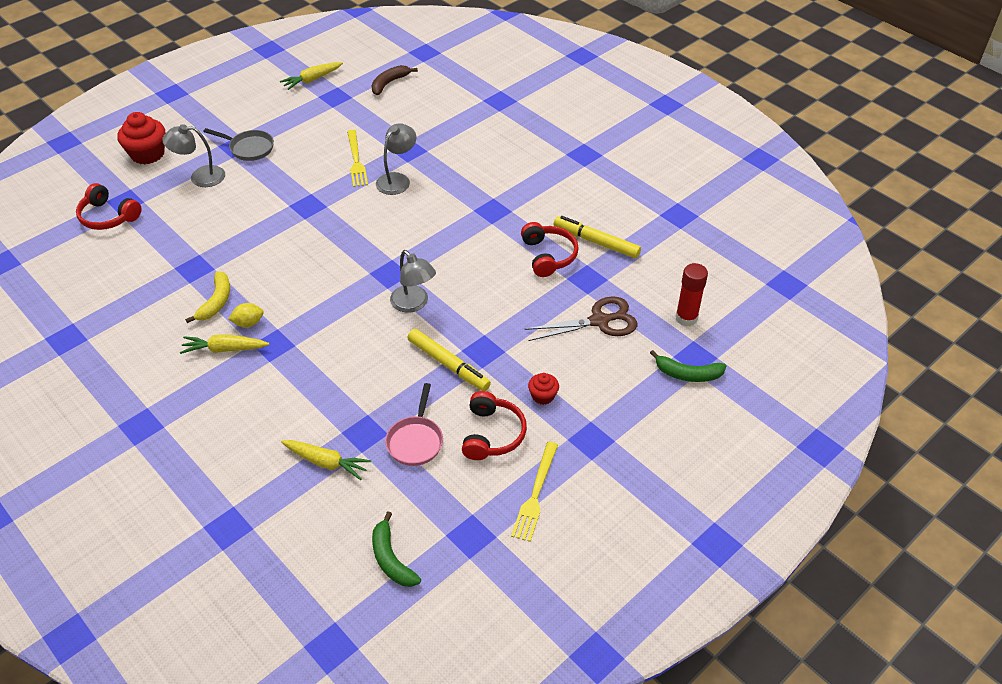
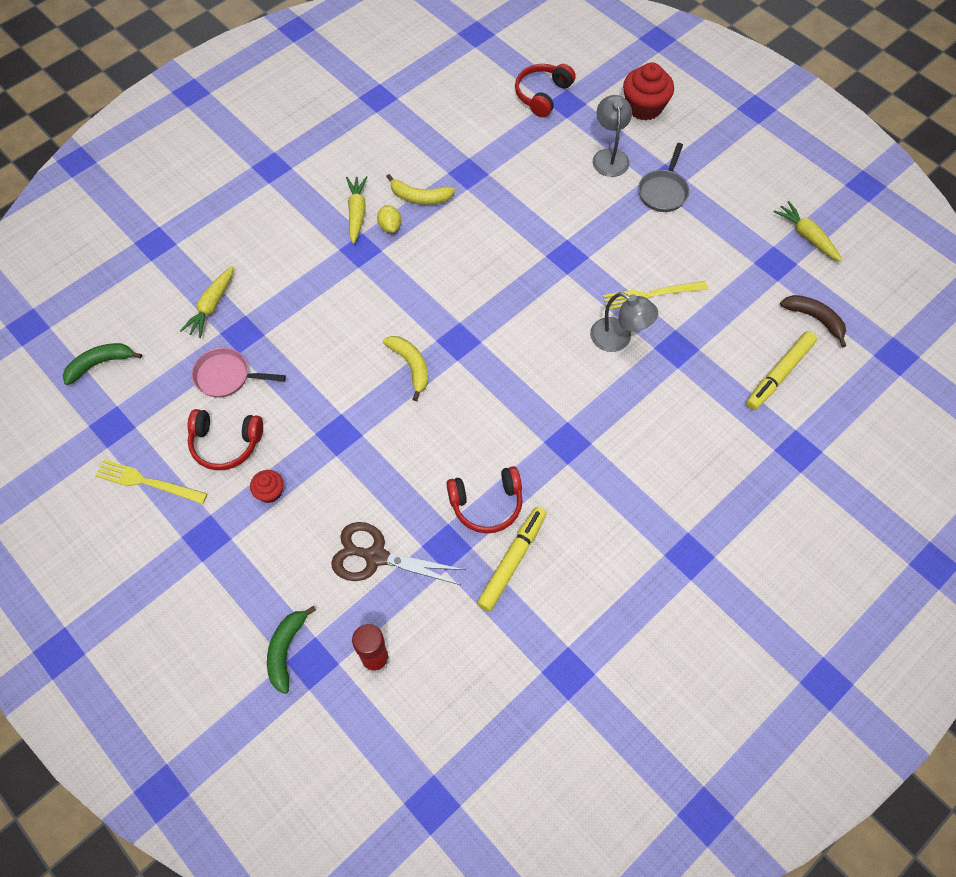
camera: 90 degrees right, 15 degrees up
(414, 304) = (411, 366): grey lamp -> yellow banana
(448, 365) = (321, 402): yellow marker -> yellow marker (779, 374)
(599, 321) = (375, 556): brown scissors -> brown scissors turned 120 degrees clockwise

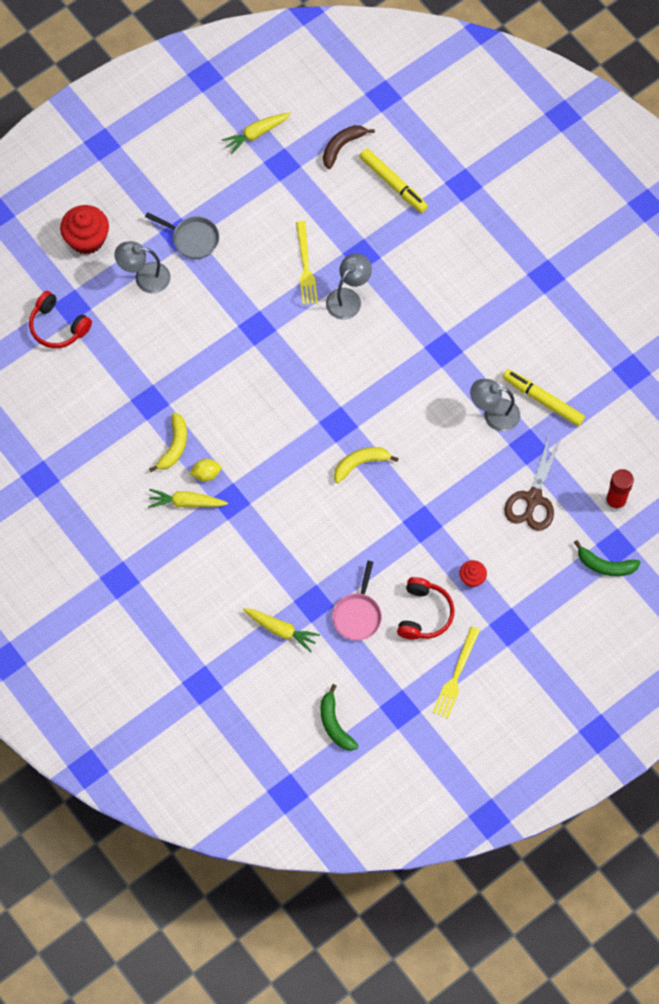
camera: 85 degrees left, 5 degrees up
(487, 504) = (494, 414): red headphones -> grey lamp

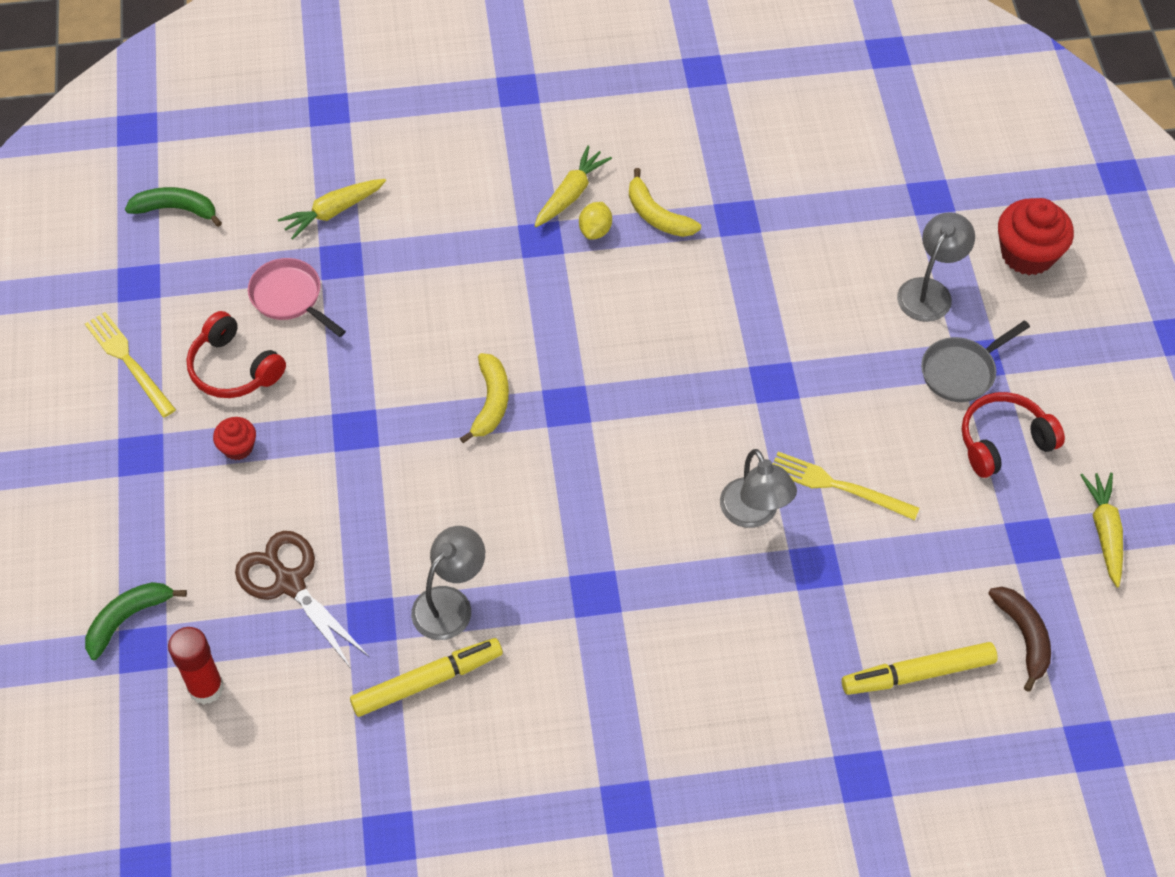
camera: 120 degrees right, 10 degrees down
(58, 326) = (908, 170): red headphones -> red headphones (1003, 441)

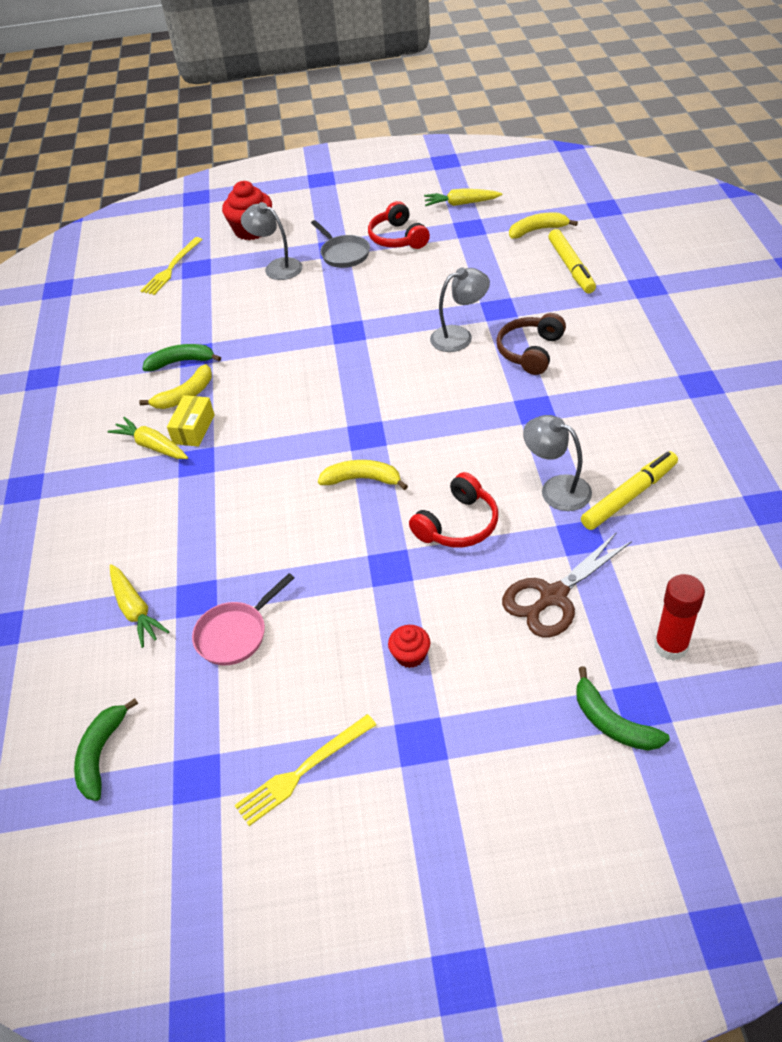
camera: 85 degrees left, 10 degrees down
(234, 368) = (317, 671): red headphones -> red headphones (458, 524)
(427, 681) = (629, 496): yellow marker -> yellow marker turned 75 degrees clockwise
(595, 230) = (194, 429): yellow lemon -> yellow box
(714, 599) = (530, 351): none -> brown headphones
(722, 204) = (181, 362): none -> green banana
(838, 486) = (434, 301): yellow fork -> yellow fork (171, 268)
(1023, 636) = (537, 230): brown banana -> yellow banana

